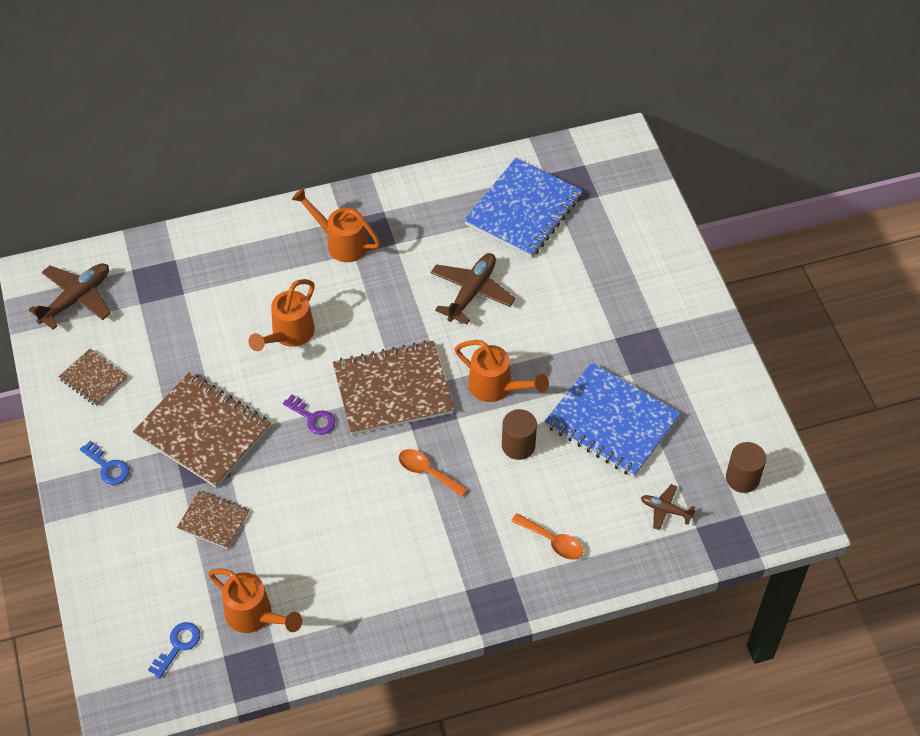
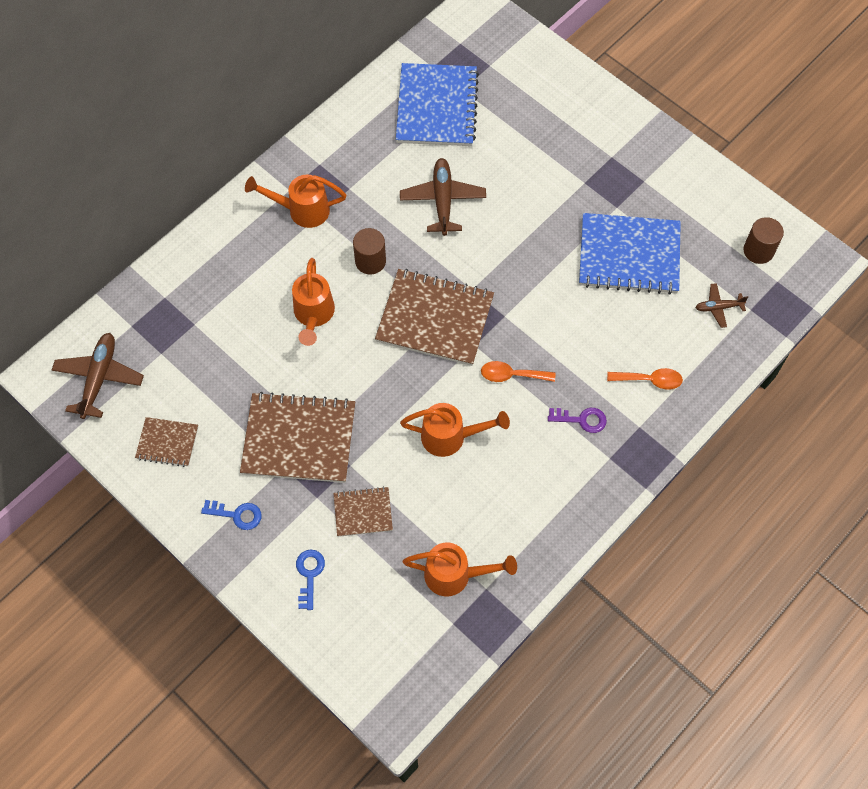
camera: 30 degrees left, 10 degrees up
(178, 646) = (409, 637): blue key -> blue key (309, 574)
(313, 418) = (385, 378): purple key -> purple key (581, 419)
(392, 389) = (435, 318): brown notebook -> brown notebook turned 60 degrees clockwise
(496, 387) = (518, 273): orange watering can -> orange watering can (450, 437)
(518, 445) = (569, 314): brown cylinder -> brown cylinder (370, 261)

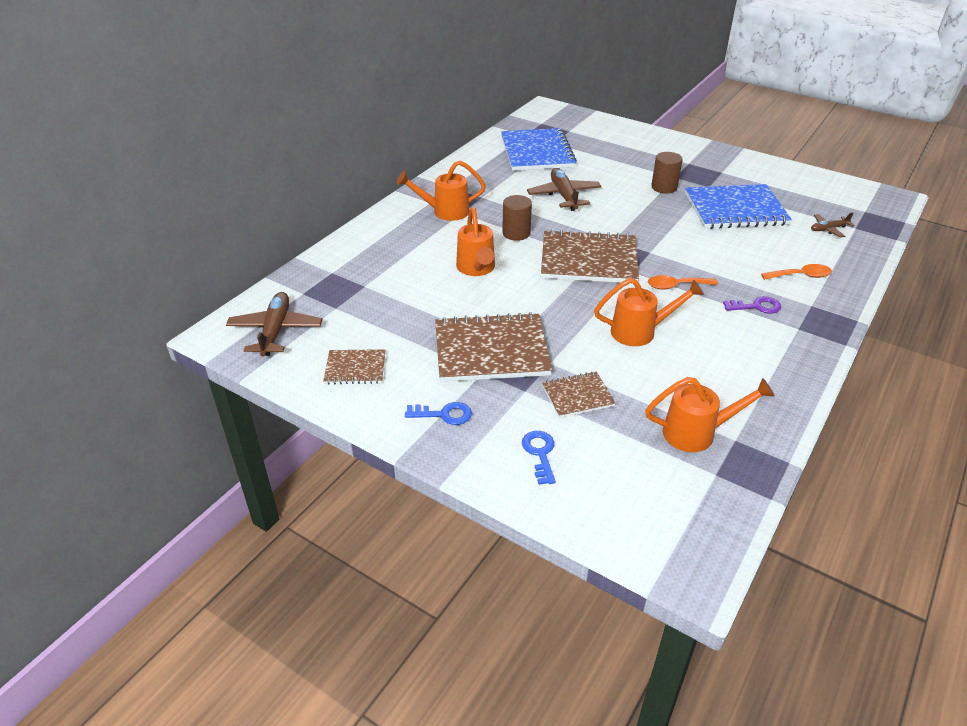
camera: 10 degrees left, 25 degrees down
(758, 250) = (837, 197): brown cylinder -> brown cylinder (664, 187)

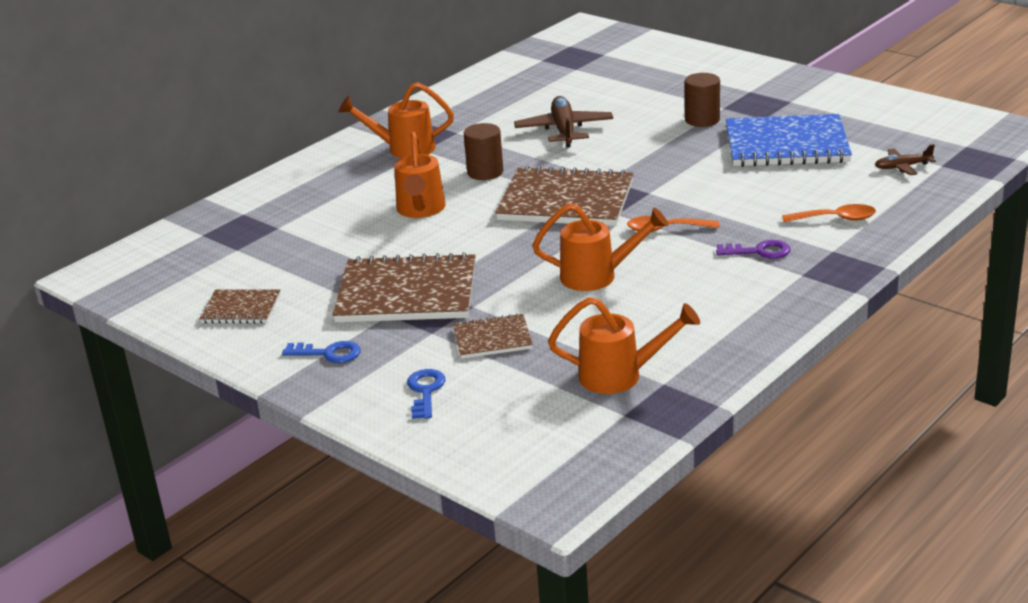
camera: 10 degrees right, 10 degrees down
(275, 331) = (160, 272): brown plane -> none
(537, 152) = (550, 80): blue notebook -> none

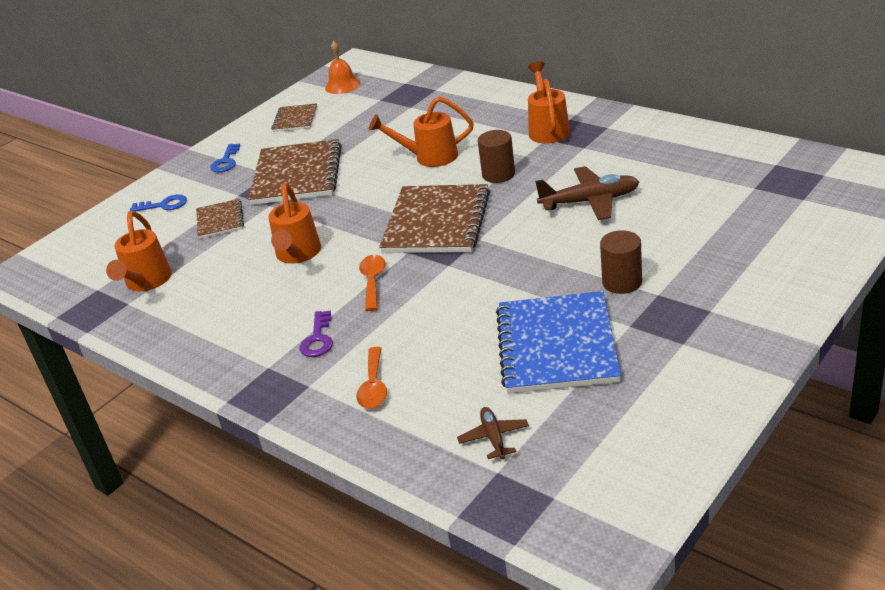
camera: 90 degrees right, 5 degrees up
(164, 280) = (342, 85): none -> orange bell

